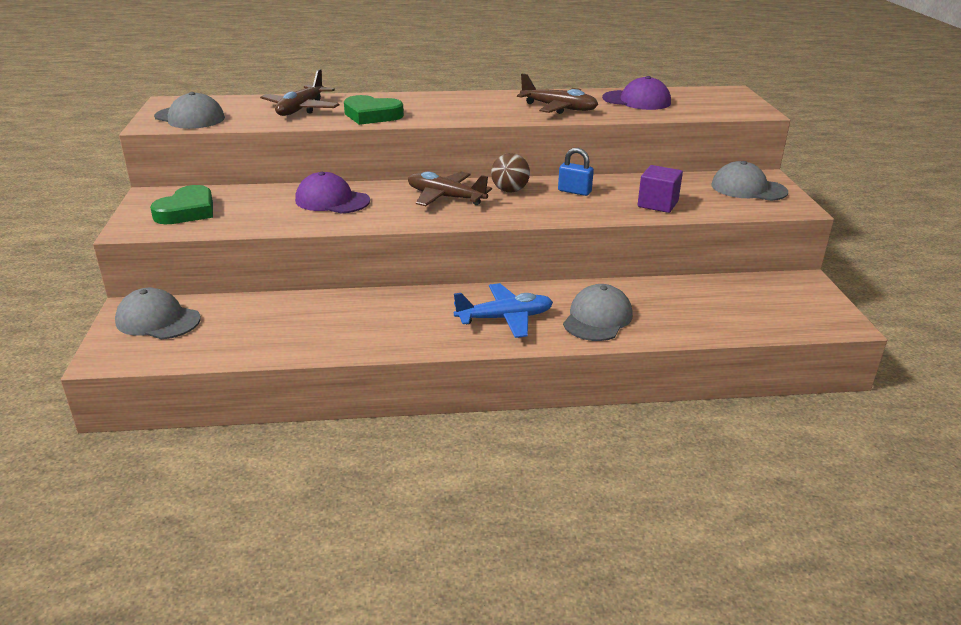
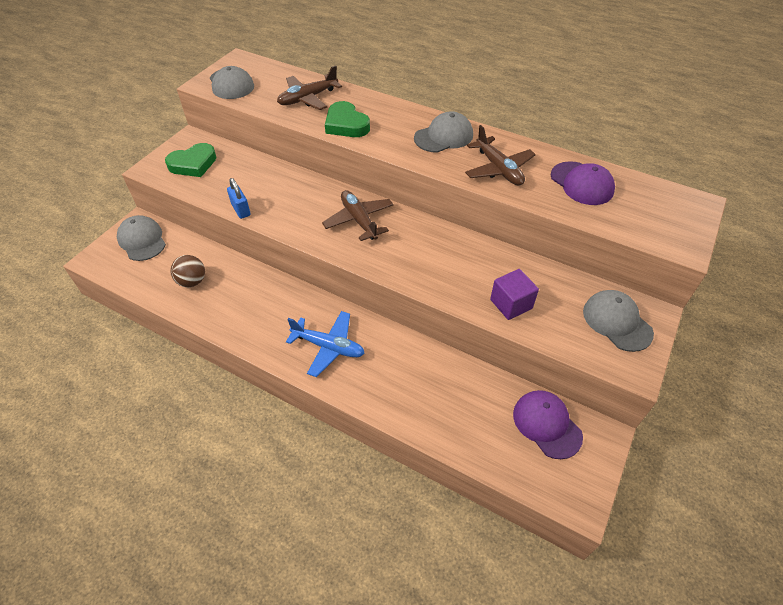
camera: 35 degrees right, 20 degrees up
(332, 200) = (283, 190): purple cap -> purple cap (546, 424)
(509, 190) = (412, 233): brown ball -> brown ball (192, 281)
(574, 191) = (460, 256): blue padlock -> blue padlock (241, 210)
(597, 318) = (390, 382): grey cap -> grey cap (444, 136)

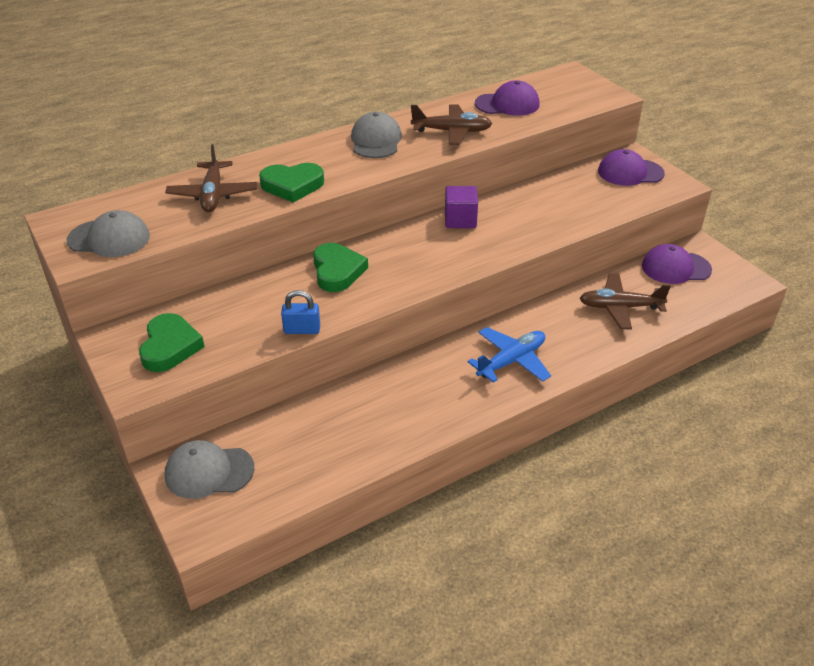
camera: 60 degrees left, 10 degrees down
(192, 281) = (330, 440): brown ball -> none
(316, 199) = (337, 271): none -> green heart
(359, 220) = (399, 254): brown plane -> brown plane (620, 307)
(511, 304) = (577, 211): purple cube -> purple cube (460, 220)
(617, 322) = (630, 172): grey cap -> purple cap

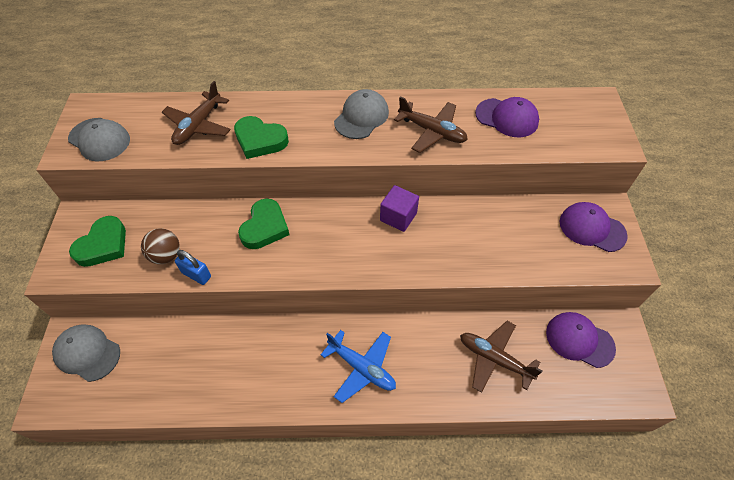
camera: 30 degrees right, 15 degrees up
(252, 328) = (166, 255): none -> brown ball
(511, 361) = (362, 368): blue plane -> blue plane turned 45 degrees clockwise

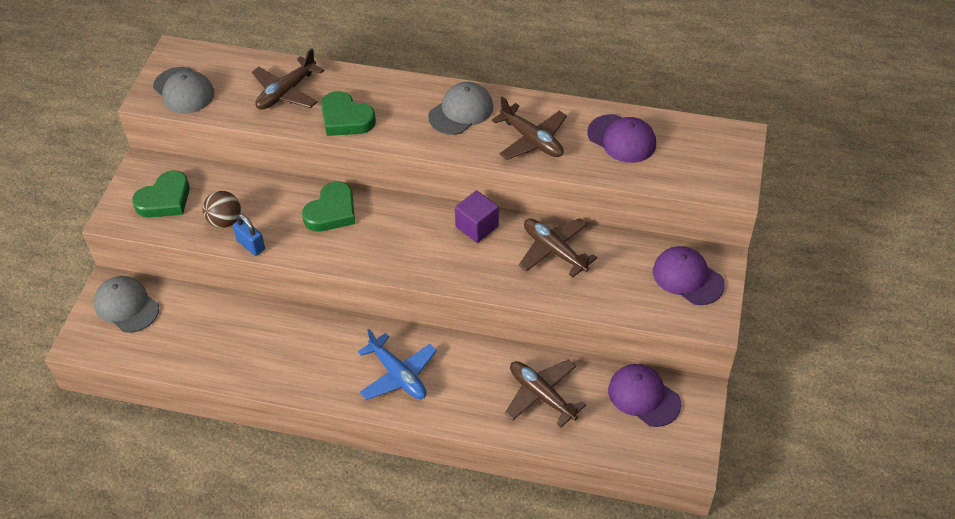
camera: 15 degrees right, 5 degrees down
(472, 226) = (554, 251): none -> brown plane

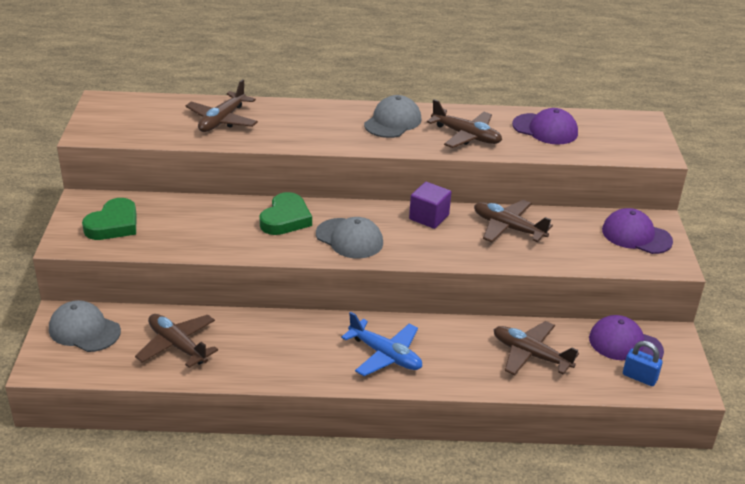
camera: 15 degrees left, 15 degrees down
(184, 90) = (120, 126): grey cap -> grey cap (349, 238)
(206, 336) = (177, 346): none -> brown plane
(225, 221) = (181, 235): brown ball -> none
(251, 245) = (214, 251): blue padlock -> blue padlock (639, 377)
(346, 119) = (287, 134): green heart -> none

